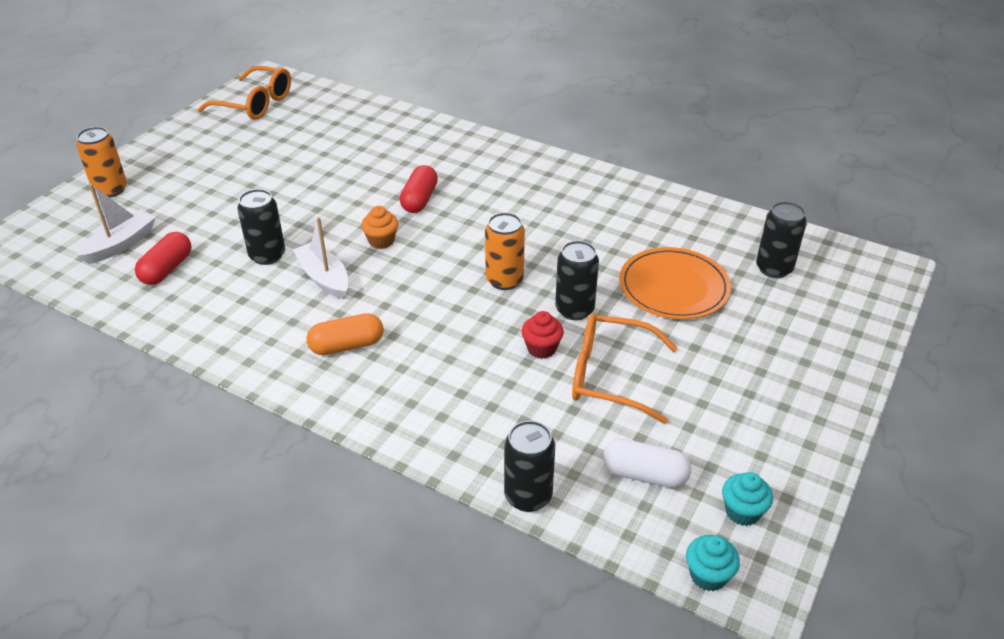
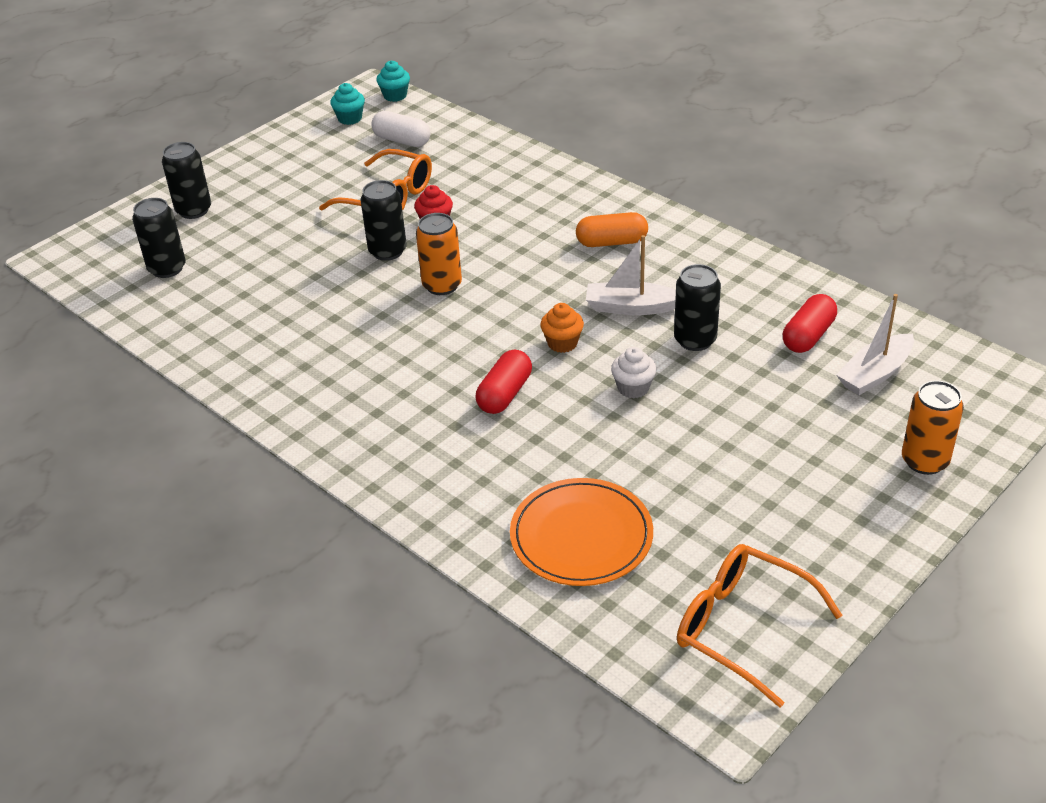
camera: 165 degrees left, 0 degrees up
(320, 214) = (633, 388): none -> white cupcake
(324, 278) = (631, 307): white boat -> white boat turned 120 degrees clockwise
(528, 496) = (490, 137): black can -> black can (194, 210)
(673, 287) = (279, 261): orange plate -> orange plate (581, 536)

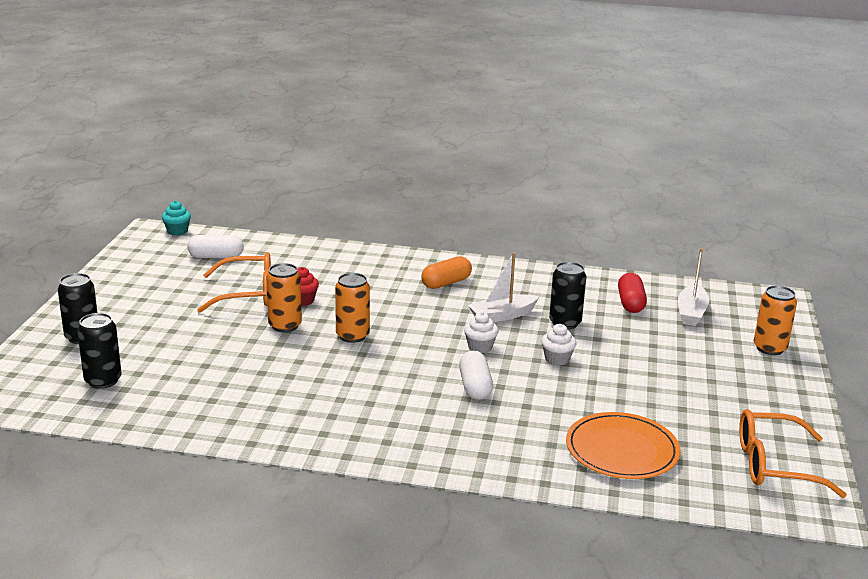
camera: 35 degrees left, 15 degrees down
(350, 118) = (155, 252): turquoise cupcake -> none
(387, 251) = (285, 325): black can -> orange can
(505, 394) = (475, 386): red capsule -> white capsule
(562, 343) = (480, 347): orange cupcake -> white cupcake

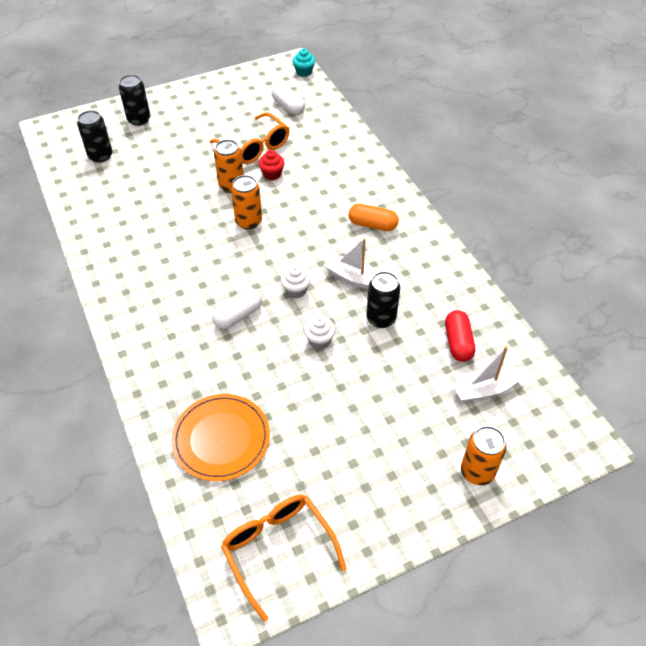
camera: 55 degrees right, 25 degrees up
(630, 303) = (458, 342): red capsule -> red capsule turned 60 degrees counterclockwise

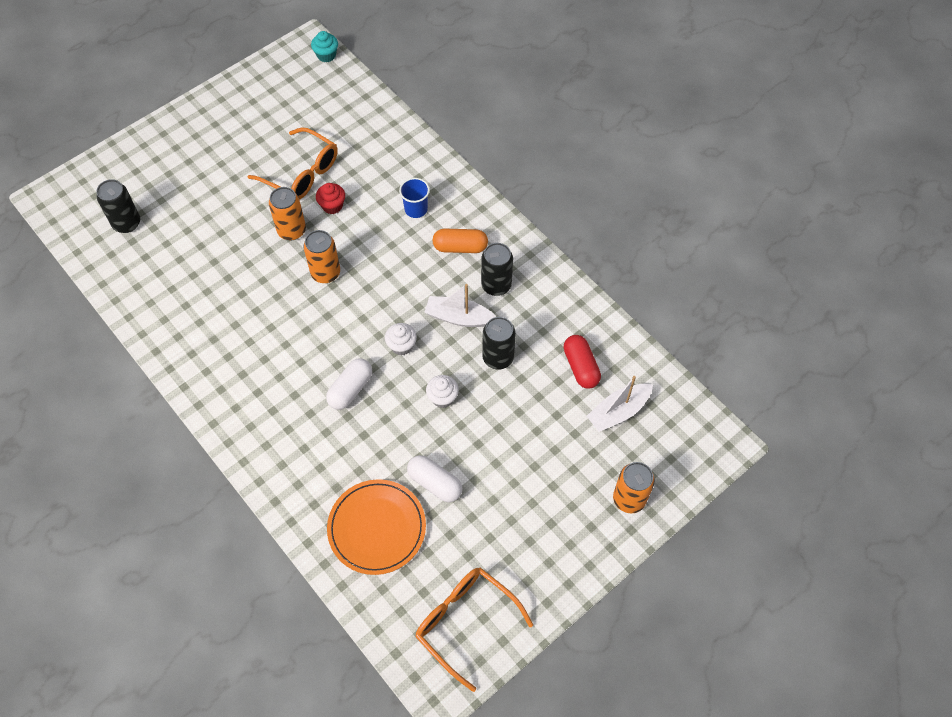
camera: 15 degrees left, 10 degrees up
(139, 120) = (153, 163): black can -> black can (496, 285)
(288, 107) = (323, 109): white capsule -> white capsule (435, 483)
(342, 189) = (416, 209): none -> blue cup

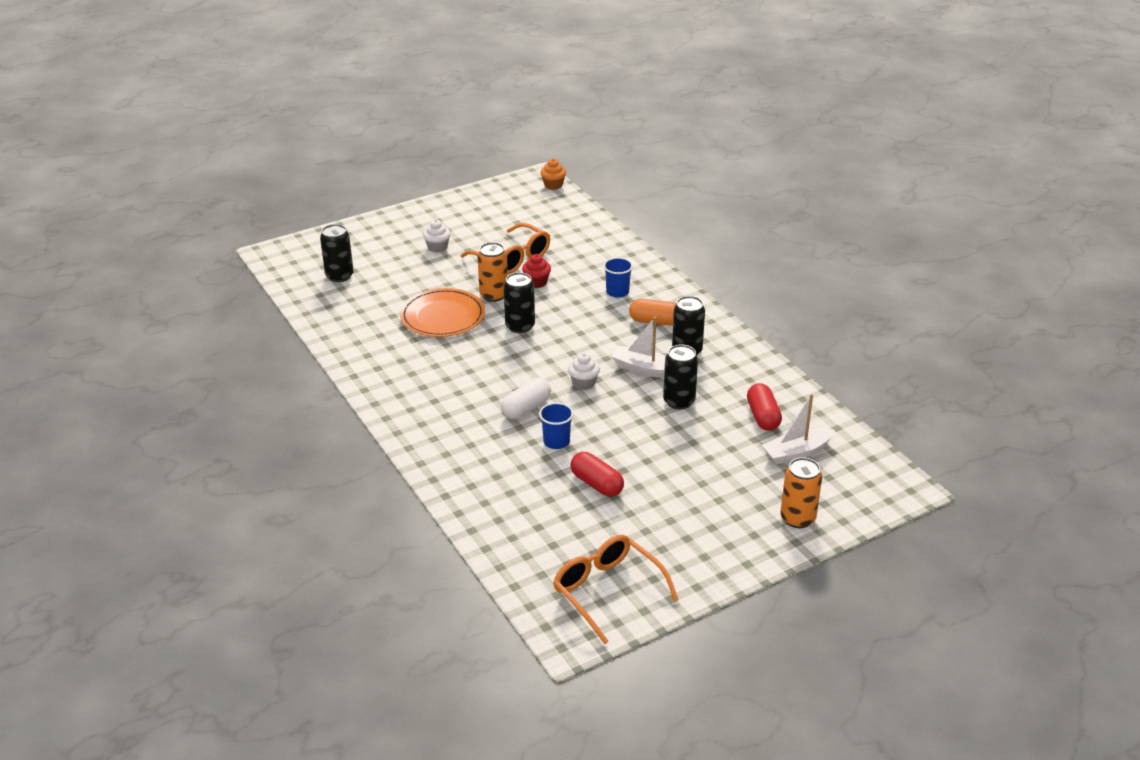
camera: 10 degrees right, 25 degrees down
(325, 273) = (520, 326): orange can -> black can
(326, 55) = (553, 185): turquoise cupcake -> orange cupcake
(377, 528) = (530, 510): orange plate -> orange plate (443, 316)
(387, 431) = (556, 442): none -> blue cup
(435, 483) = (596, 484): white capsule -> red capsule
(442, 398) = (617, 424): white cupcake -> white cupcake (437, 247)

